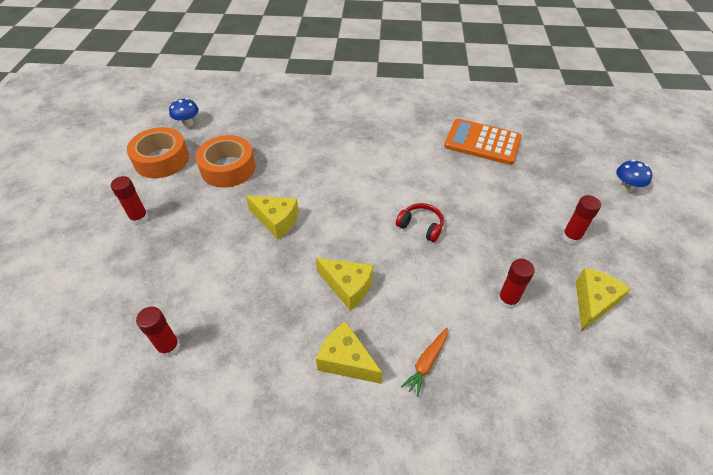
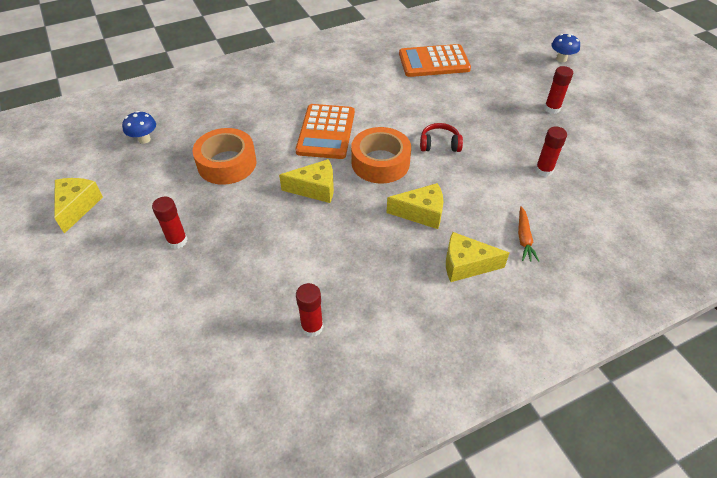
camera: 30 degrees left, 0 degrees up
(161, 159) = (148, 182): orange tape -> orange tape (380, 162)
(328, 172) = (326, 132): none -> orange calculator
(593, 303) = (599, 147): yellow cheese -> yellow cheese (78, 207)

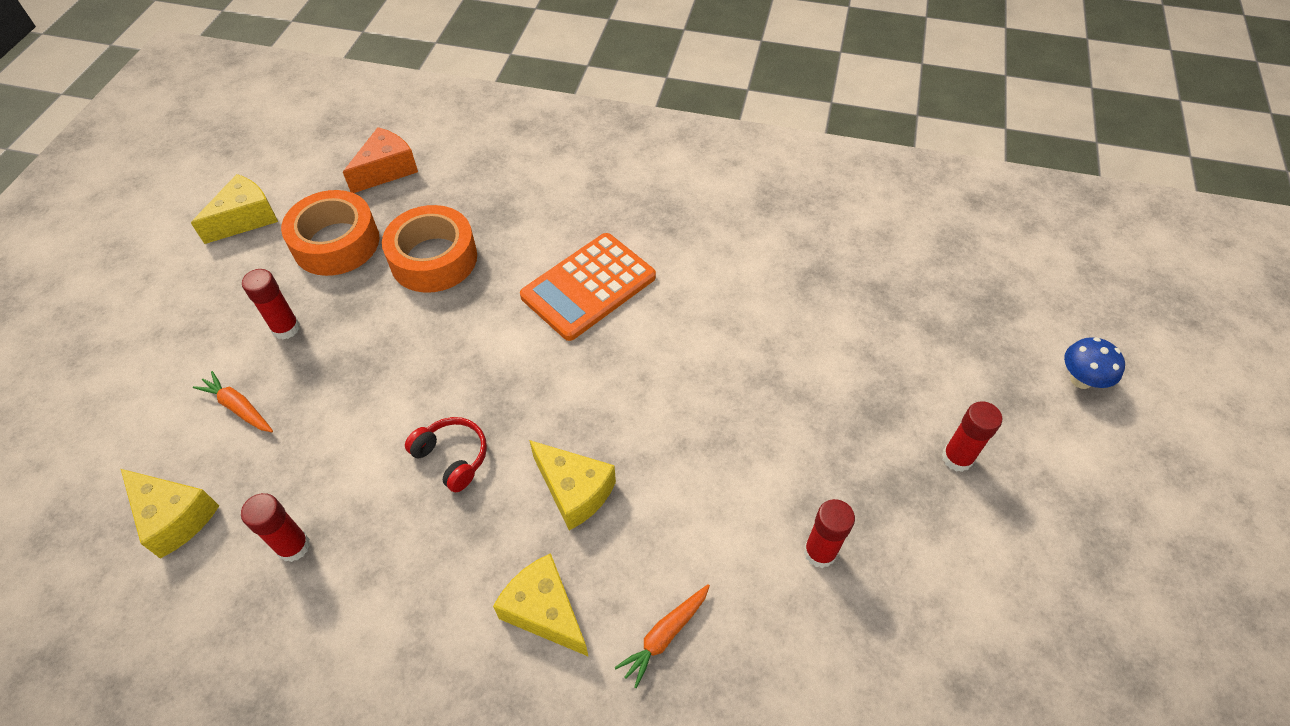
camera: 40 degrees right, 5 degrees up
(144, 139) = (387, 170): blue mushroom -> orange cheese
(196, 292) = (238, 407): none -> orange carrot
(315, 189) = (489, 362): yellow cheese -> yellow cheese (174, 517)
(380, 162) = (606, 378): orange tape -> orange tape (336, 243)
(434, 62) = (856, 262): orange calculator -> none
(439, 144) = (714, 403): red headphones -> red headphones (452, 457)

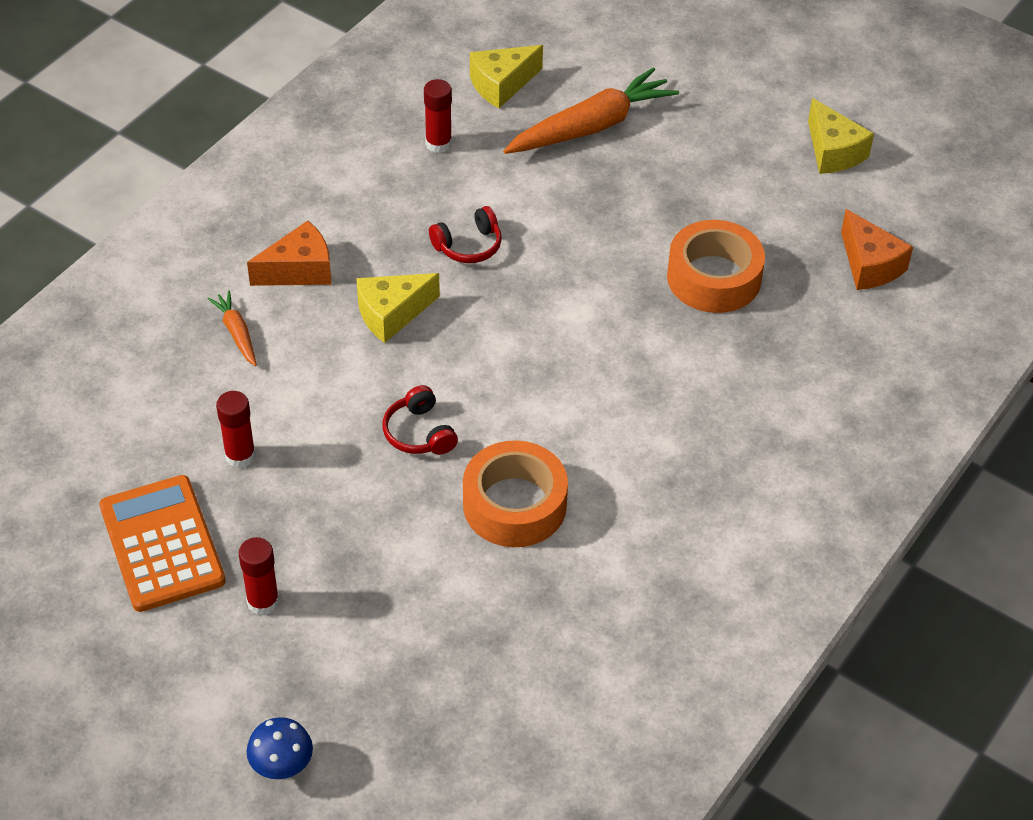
camera: 110 degrees right, 5 degrees down
(238, 407) = (591, 126): orange carrot -> orange carrot, size x2.06
(286, 328) = (669, 164): red glue stick -> none
(336, 243) = (769, 211): orange tape -> orange tape (514, 505)
(545, 611) = (299, 270): yellow cheese -> orange cheese
(588, 287) = (619, 387): orange calculator -> orange calculator (162, 544)
(711, 410) = (419, 433): none -> red headphones

